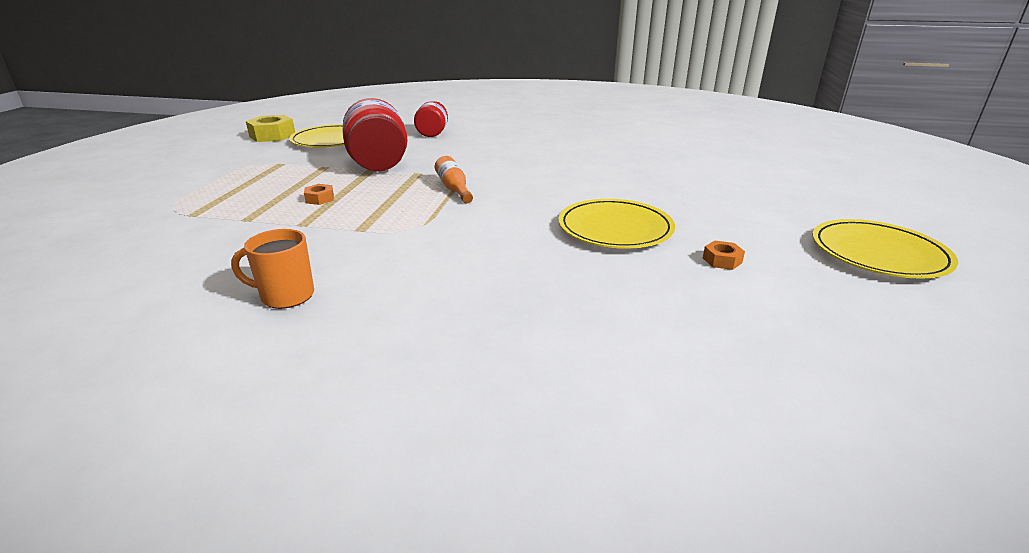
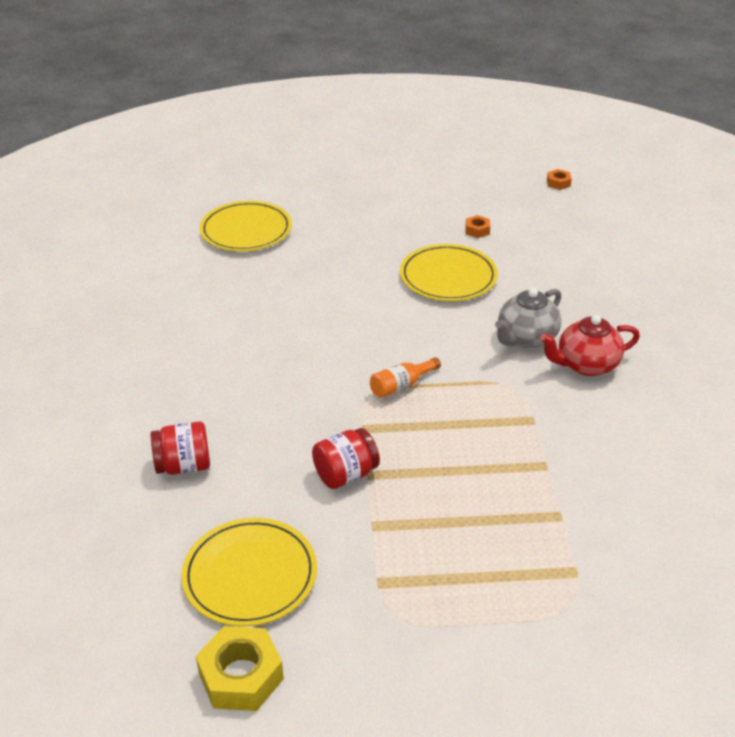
camera: 105 degrees left, 10 degrees up
(286, 296) = (660, 417): orange mug -> none
(320, 199) = (479, 481): orange nut -> orange nut (558, 183)
(378, 164) = (345, 474): red jar -> red jar, size x0.59
(409, 272) = (586, 365): none -> red teapot
(481, 249) = (526, 338): none -> grey teapot
(878, 253) = (430, 174): yellow plate -> yellow plate (246, 230)

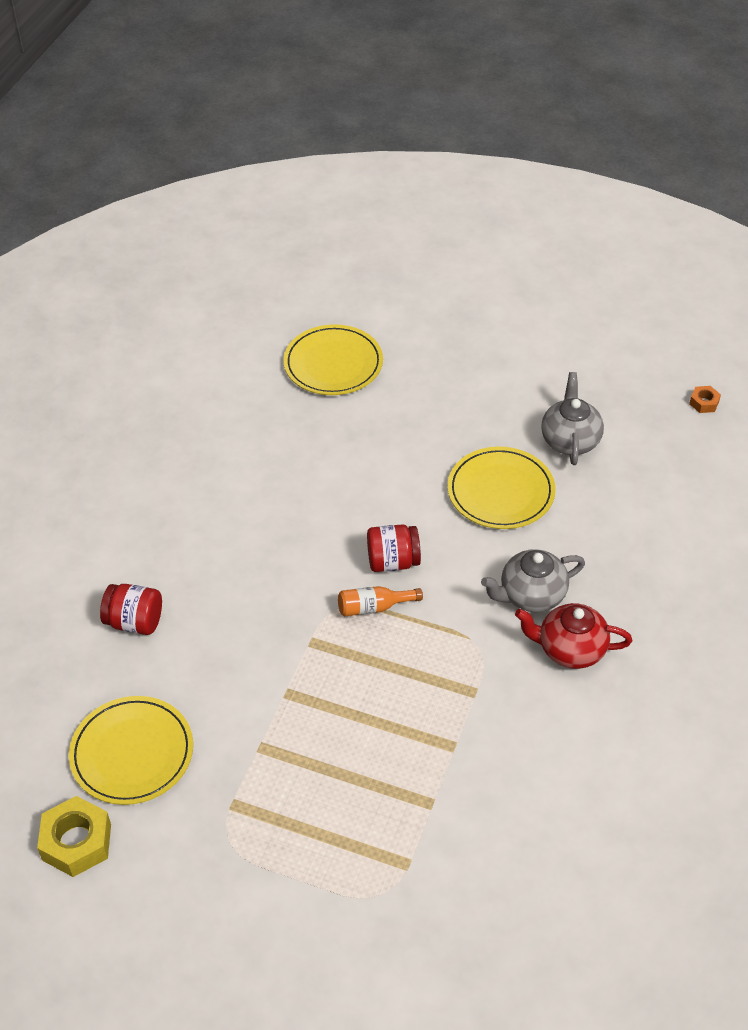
camera: 25 degrees right, 10 degrees up
(345, 474) = (267, 685): red jar -> red jar (393, 561)
(477, 230) = (570, 440): orange nut -> grey teapot

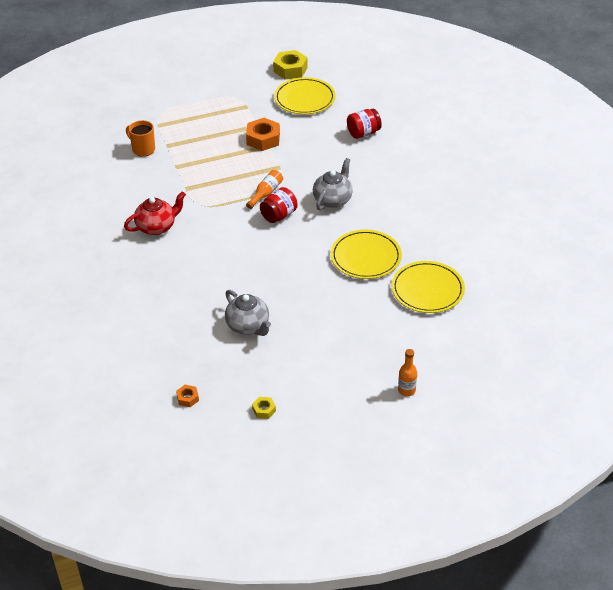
camera: 140 degrees right, 5 degrees down
(279, 711) = (263, 139): none -> orange nut
(473, 288) = (406, 390): none -> orange bottle
(476, 822) = (143, 149): none -> orange mug
(500, 491) = (259, 276): yellow plate -> yellow plate (365, 257)
(531, 595) = (196, 238): grey teapot -> grey teapot (333, 200)
(632, 348) = (264, 410): none -> yellow nut

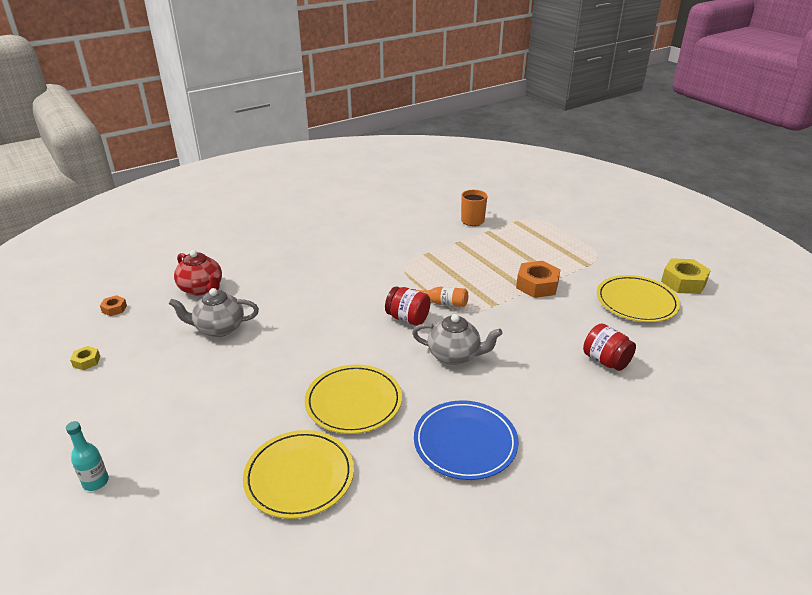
camera: 75 degrees right, 10 degrees down
(157, 227) = (360, 248): red teapot -> red teapot (201, 289)
(248, 326) = (219, 328): grey teapot -> grey teapot turned 45 degrees clockwise
(406, 390) = (96, 482): orange bottle -> turquoise bottle
(419, 212) = (465, 442): none -> blue plate

